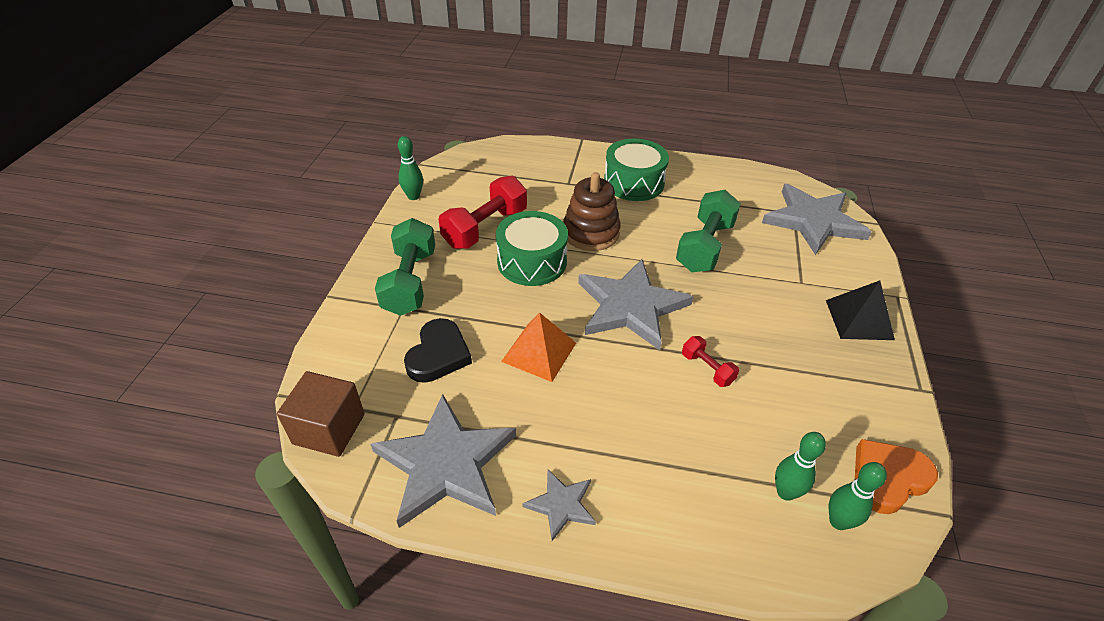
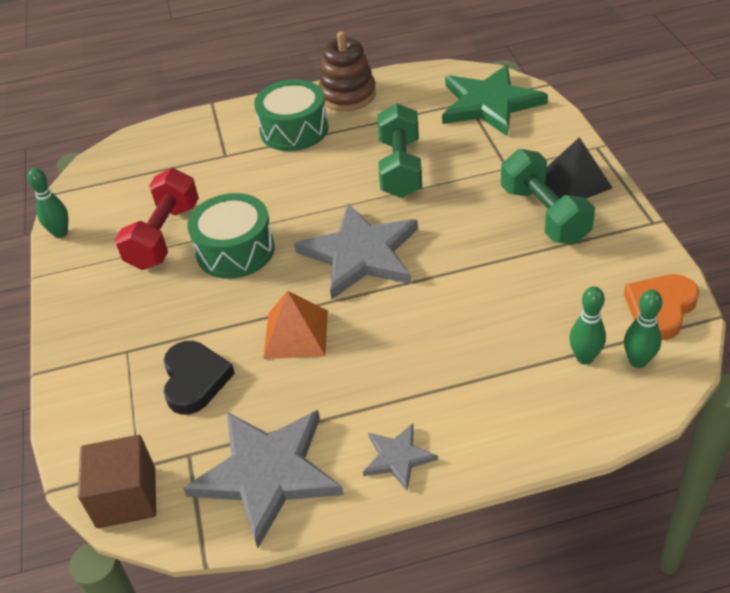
camera: 20 degrees left, 0 degrees up
(410, 282) = (117, 323): green dumbbell -> green dumbbell (544, 214)
(591, 233) = (279, 198): brown stacking toy -> brown stacking toy (347, 95)
(707, 369) = (463, 282): red dumbbell -> none
(813, 221) = (489, 104): grey star -> green star

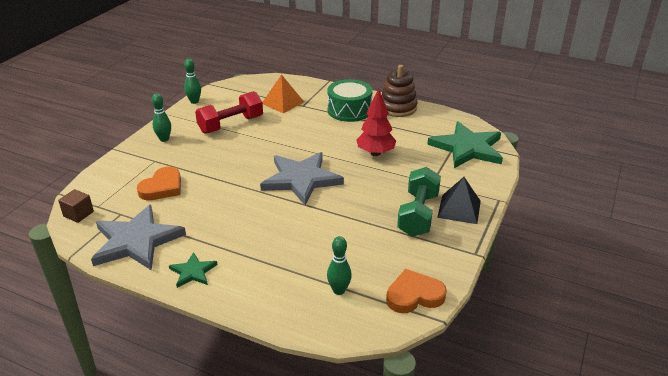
camera: 35 degrees right, 10 degrees down
(126, 497) = (78, 214): brown cube -> brown cube, size x0.63
(195, 380) = (162, 187): black heart -> orange heart
(235, 250) = (250, 147): green drum -> none
(296, 334) = (226, 195): orange pyramid -> orange pyramid (282, 102)
(398, 457) = (193, 272): grey star -> green star
(400, 168) = (375, 153): green dumbbell -> red tree
(638, 361) = (364, 310): green bowling pin -> green bowling pin (164, 139)

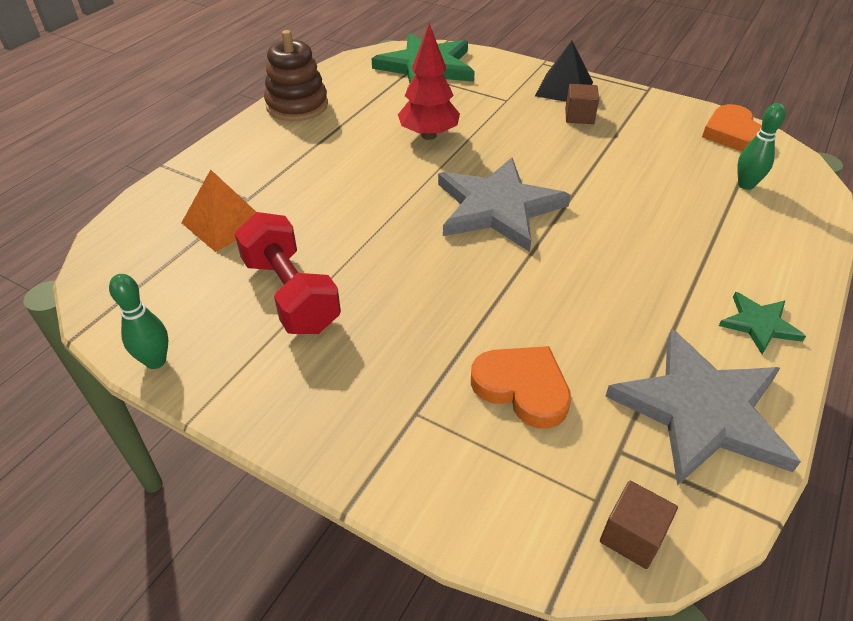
camera: 85 degrees left, 10 degrees up
(164, 139) = (324, 404): green bowling pin -> none
(349, 110) = (287, 150): green drum -> none
(418, 214) = (579, 116): green dumbbell -> brown cube

